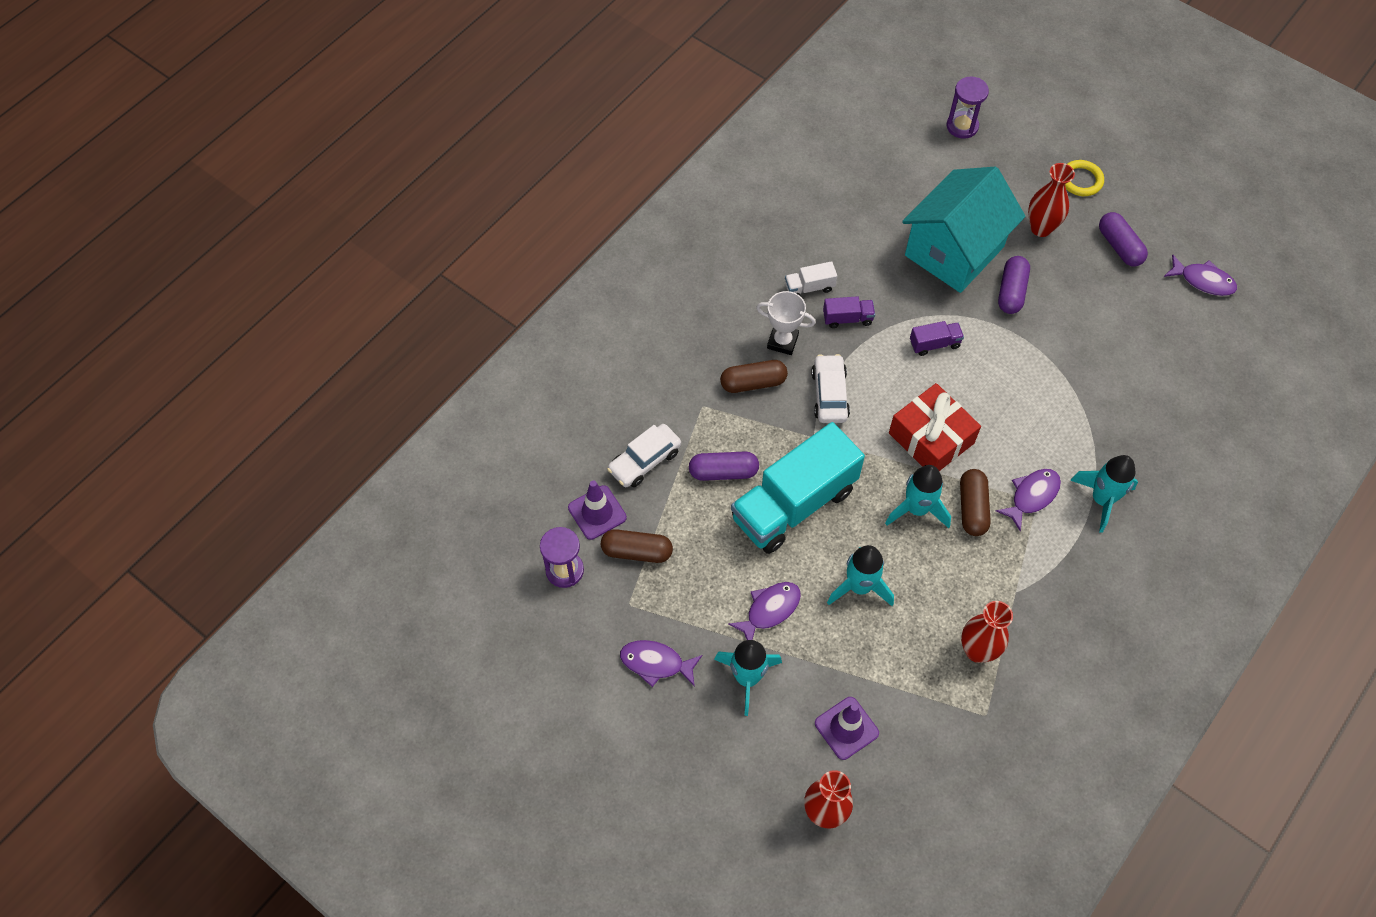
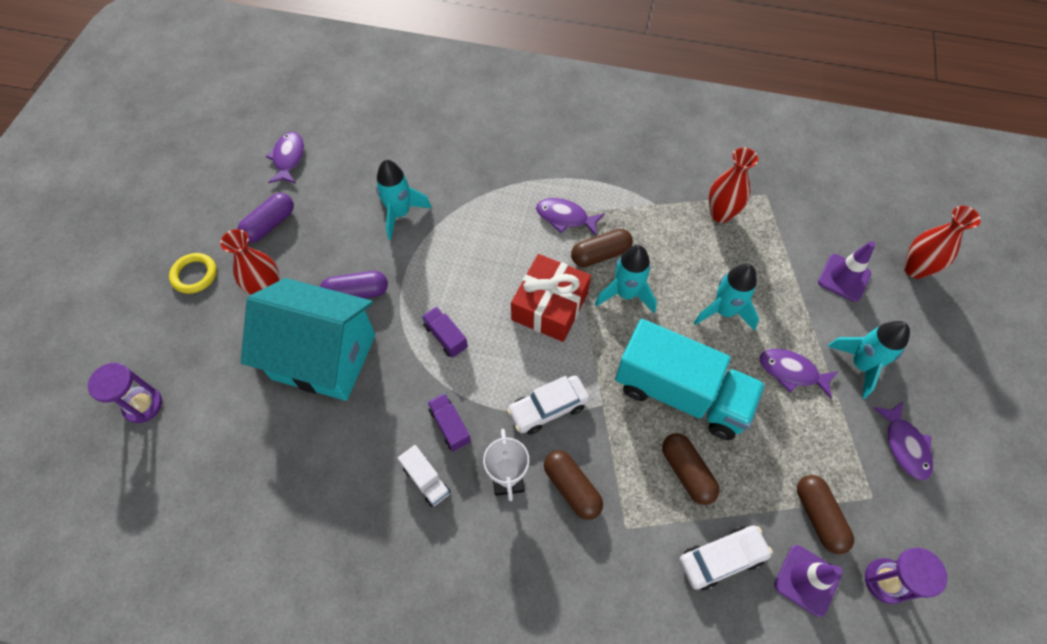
camera: 115 degrees left, 0 degrees up
(645, 461) = (721, 558): white car -> white car turned 45 degrees counterclockwise
(723, 472) = (687, 472): purple capsule -> brown capsule
(1101, 500) = (541, 172): turquoise rocket -> turquoise rocket (400, 213)

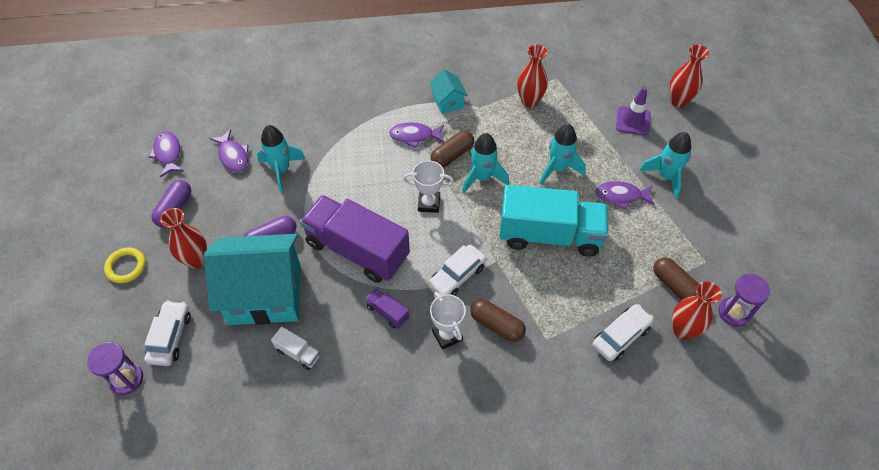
camera: 20 degrees left, 5 degrees down
(206, 372) = (170, 337): none -> white car
(426, 480) = (385, 356): white truck -> white truck (298, 353)
(445, 337) = (357, 250): purple truck -> purple truck, size x2.45
(550, 306) = (429, 203): red gift -> white trophy
(621, 186) = (448, 102): none -> turquoise house
(687, 472) = (574, 287): brown capsule -> none
(807, 580) = (682, 330): purple traffic cone -> red vase
(904, 445) = (714, 221): purple fish -> purple fish (233, 156)

